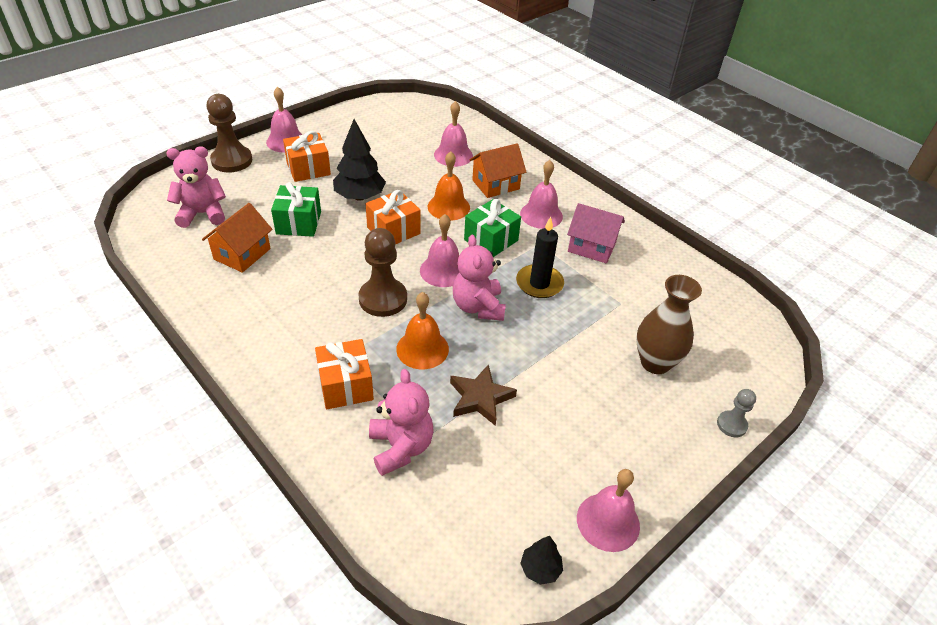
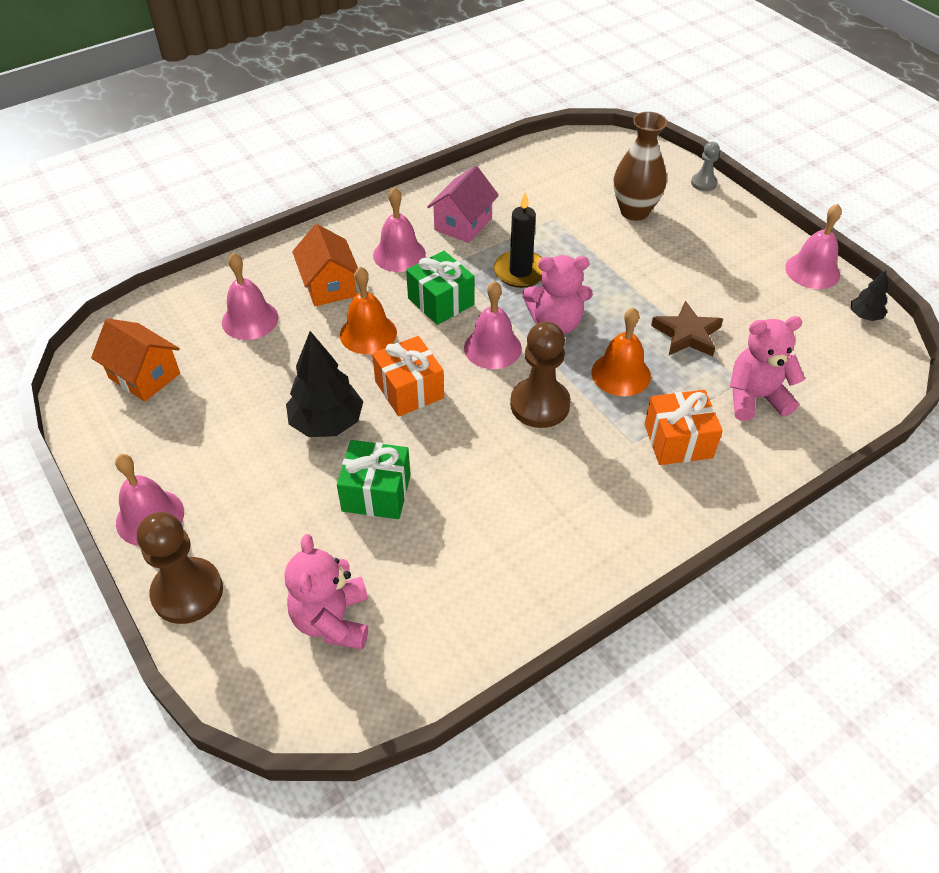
camera: 80 degrees left, 5 degrees up
(242, 254) = (439, 557): orange house -> orange house (144, 376)
(308, 169) = (240, 484): orange gift -> none

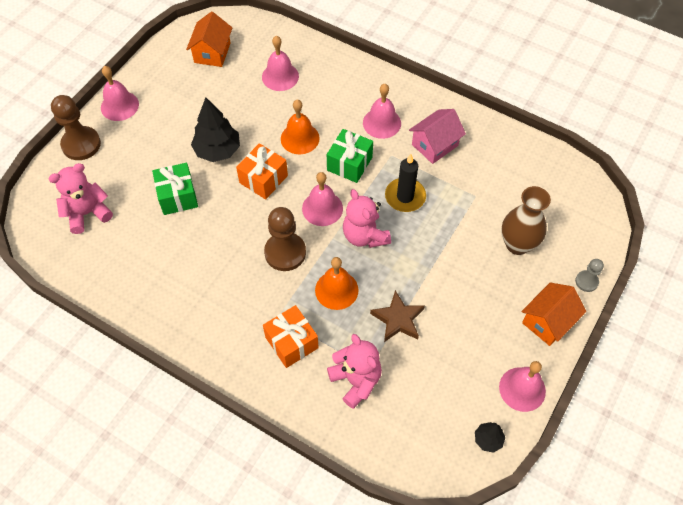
camera: 65 degrees right, 10 degrees up
(329, 286) = (331, 100): orange house -> orange house (548, 321)
(463, 224) = (435, 145): pink house -> pink house turned 45 degrees counterclockwise

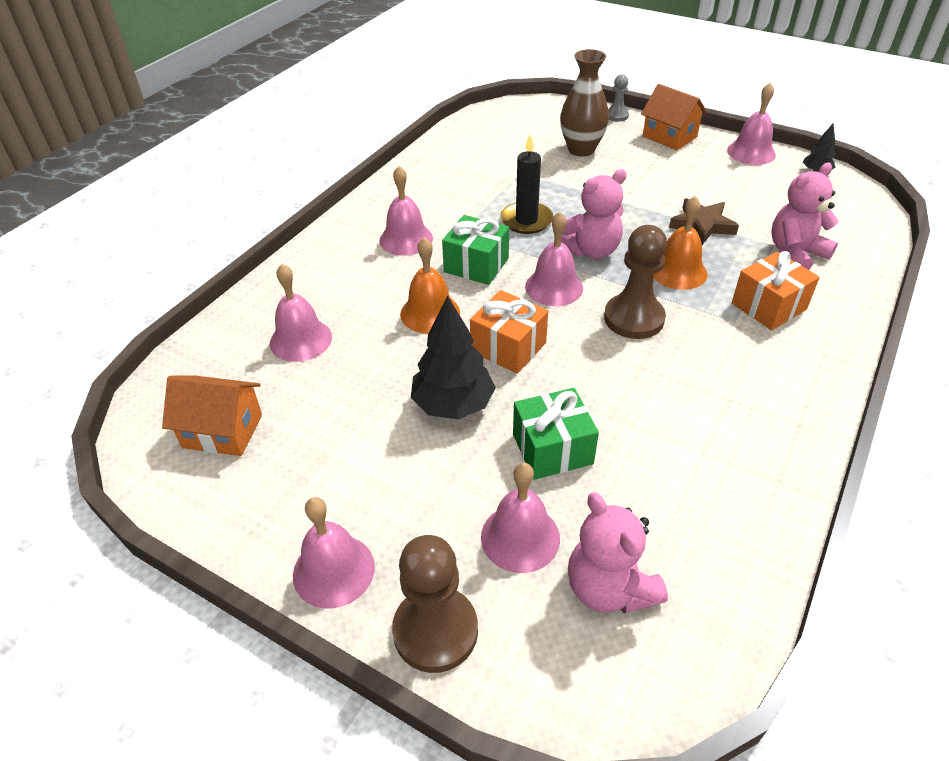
camera: 90 degrees left, 15 degrees down
(123, 178) = (520, 537): none -> pink bell
(435, 145) = (445, 199): pink house -> none

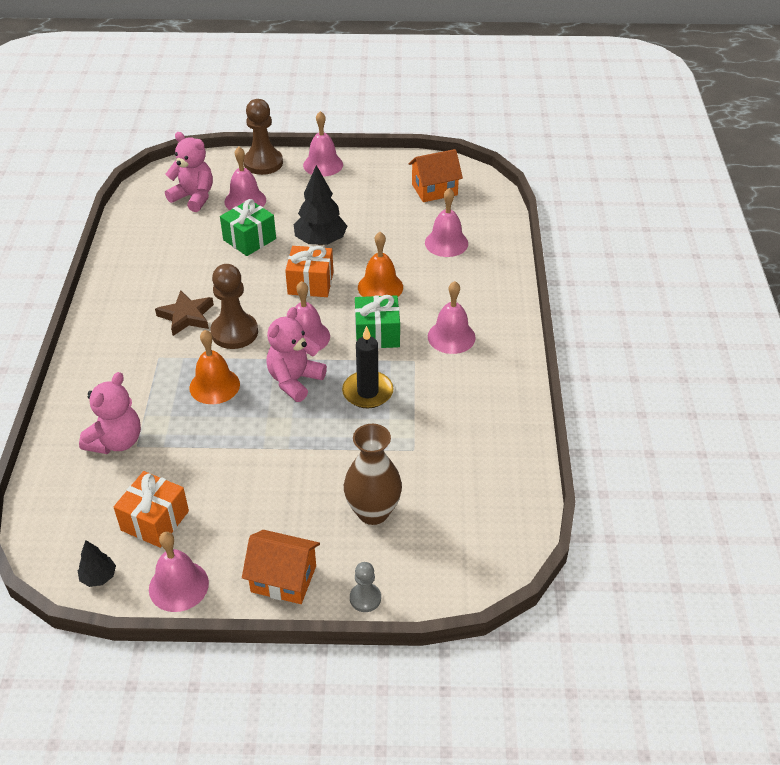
camera: 150 degrees right, 0 degrees up
(702, 225) = (207, 446): brown star -> brown star (186, 316)
(768, 306) = (134, 378): orange gift -> orange gift (155, 520)

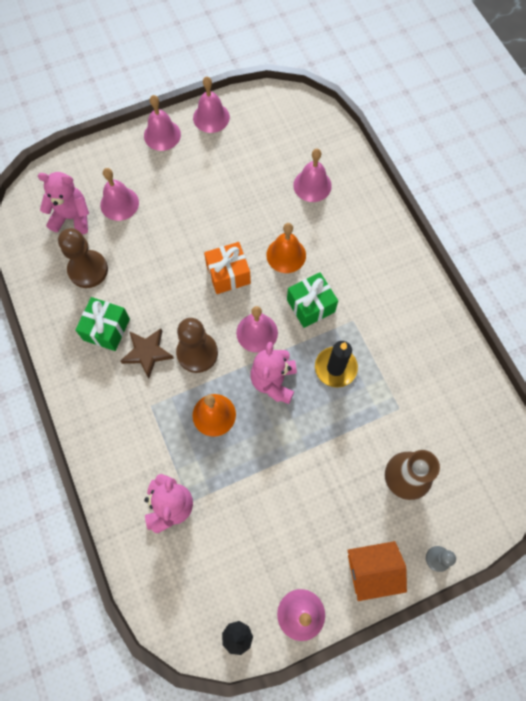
camera: 25 degrees left, 25 degrees up
(155, 520) = (247, 565): orange gift -> none
(249, 239) = (149, 246): green gift -> green gift (106, 329)
(263, 163) = (109, 153): brown pawn -> brown pawn (88, 270)
(320, 241) = (210, 224): black tree -> none
(434, 190) = (271, 128): orange house -> none
(451, 337) = (368, 284): pink bell -> pink bell (211, 117)

